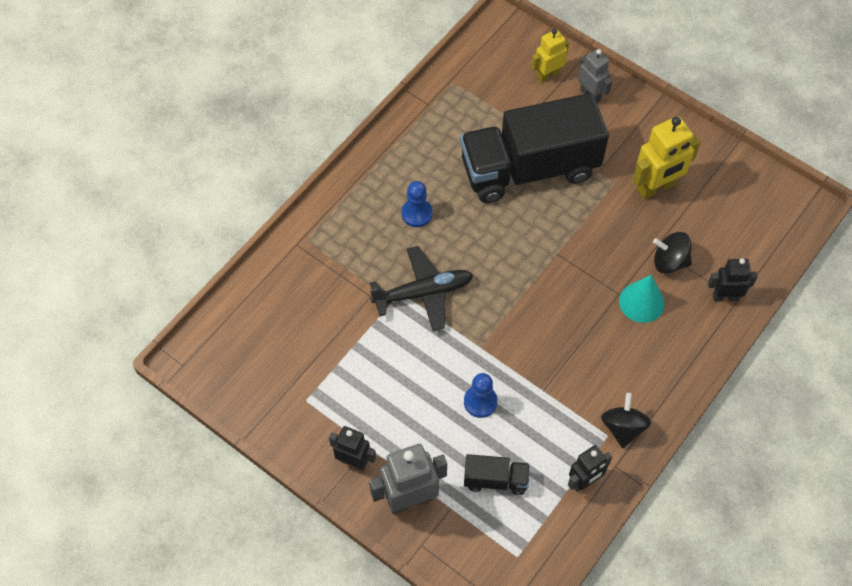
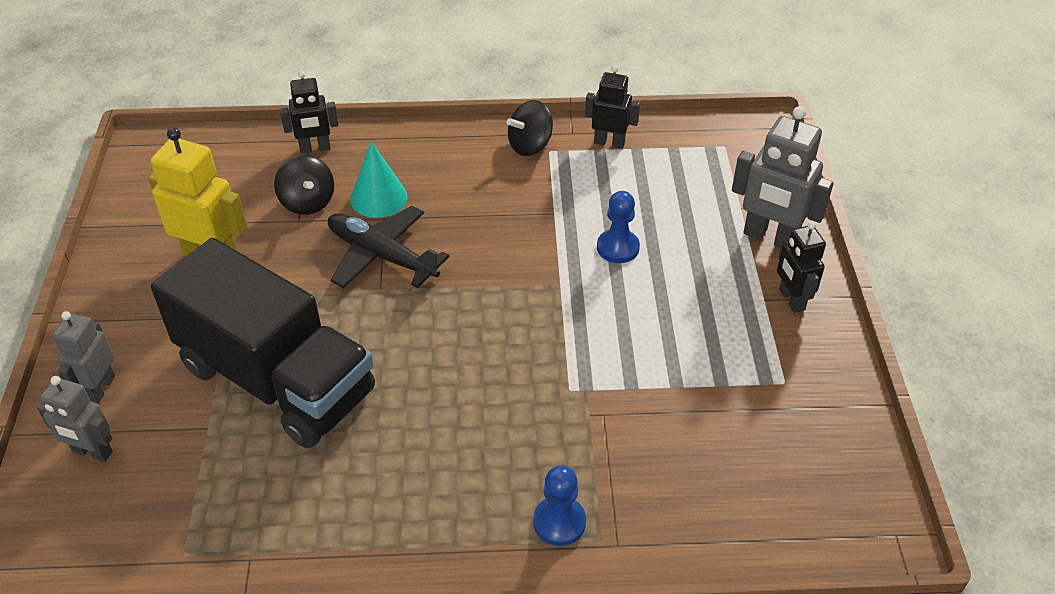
camera: 130 degrees left, 15 degrees down
(417, 213) = (446, 447): blue pawn -> blue pawn (559, 522)
(423, 293) = (547, 369): black plane -> black plane (382, 256)
(495, 480) = (678, 194): black truck -> none
(548, 75) = (92, 452): yellow robot -> grey robot
(725, 297) = (315, 148): black robot -> black robot turned 60 degrees counterclockwise

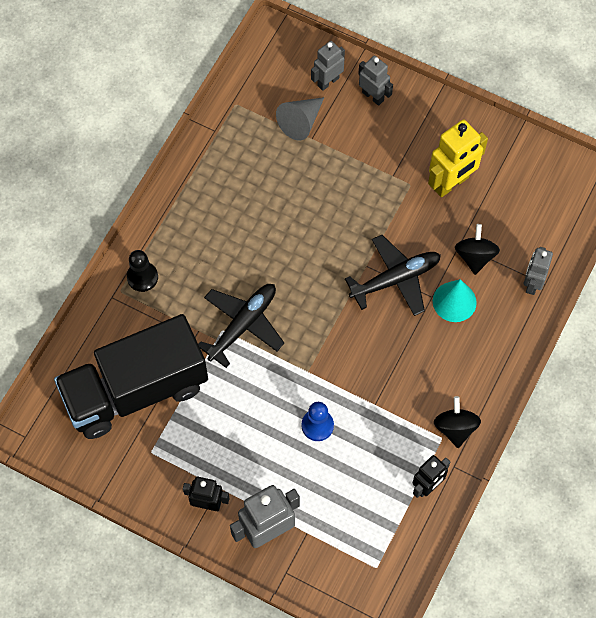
camera: 120 degrees right, 20 degrees up
(183, 453) = (301, 122): none -> grey cone
(277, 379) = (325, 183): black truck -> black truck (135, 390)
(307, 202) = (475, 256): black spinning top -> black spinning top turned 90 degrees clockwise
(315, 148) = (532, 283): black robot -> grey robot
(547, 371) = (243, 325): none -> black plane
(559, 522) = (142, 277): blue pawn -> black pawn

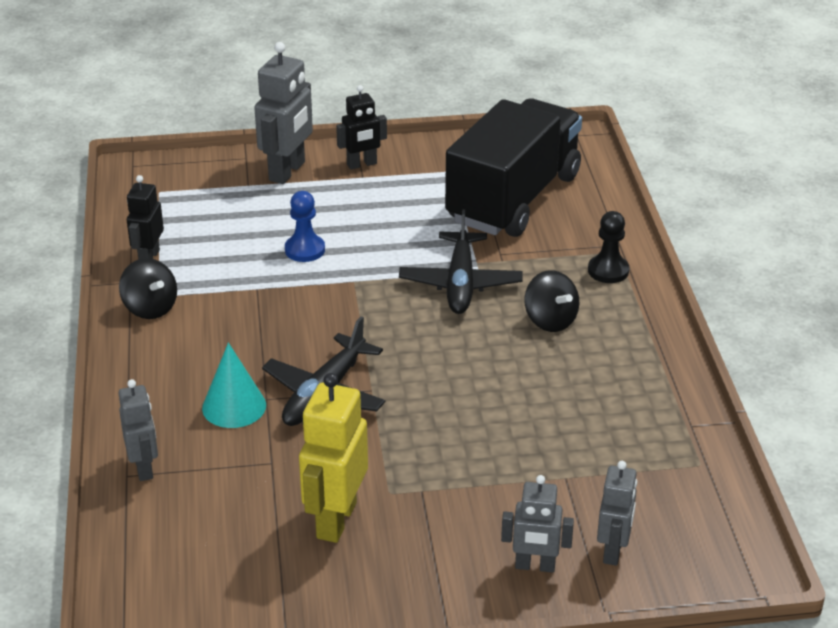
camera: 145 degrees right, 30 degrees down
(301, 122) = (598, 487): grey cone -> none
(475, 256) = (241, 459): black spinning top -> black spinning top (550, 320)

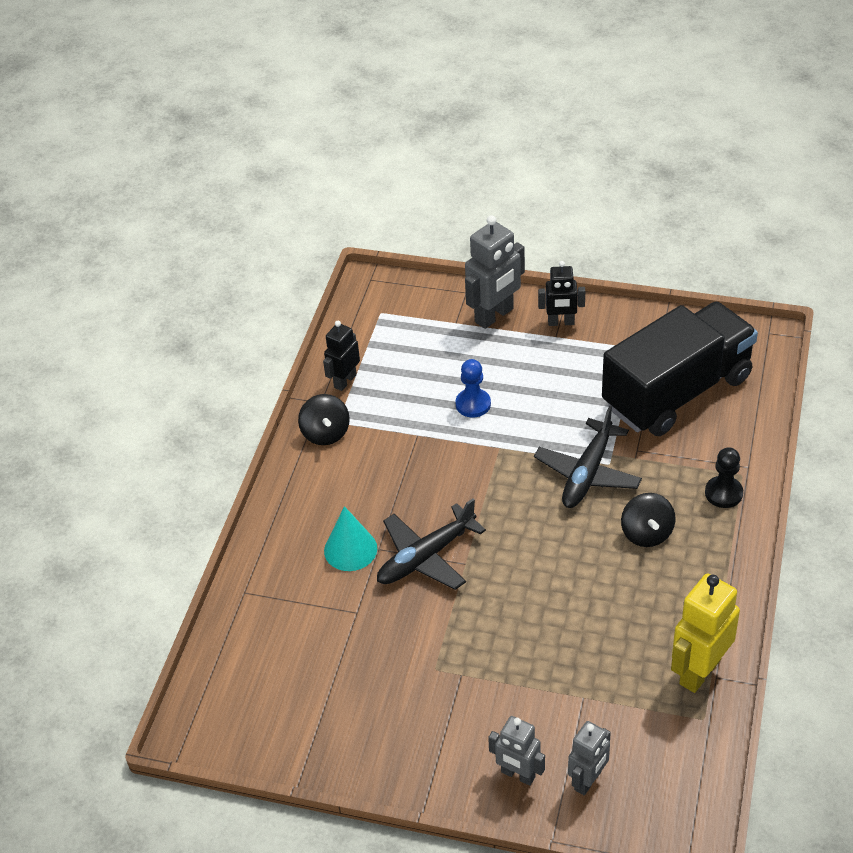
camera: 25 degrees right, 10 degrees up
(144, 468) = (259, 589): grey robot -> none
(335, 520) = (382, 682): yellow robot -> yellow robot (699, 671)

